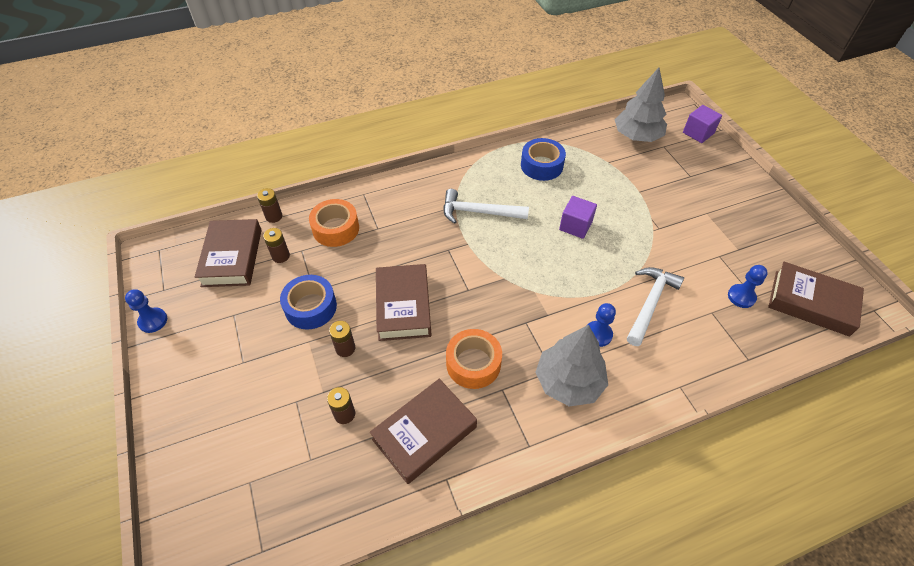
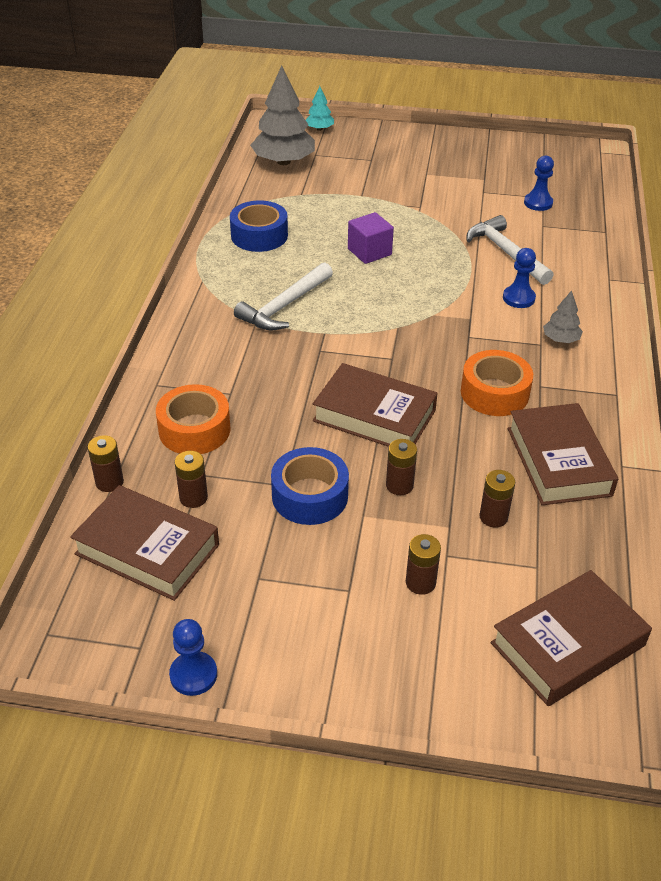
camera: 60 degrees left, 10 degrees down
(265, 397) = (420, 582): none -> brown battery
(568, 382) = (560, 339): grey tree -> grey tree, size x0.48
(698, 133) = (319, 129): purple cube -> turquoise tree
(811, 303) = (571, 174): brown book -> brown book (567, 644)

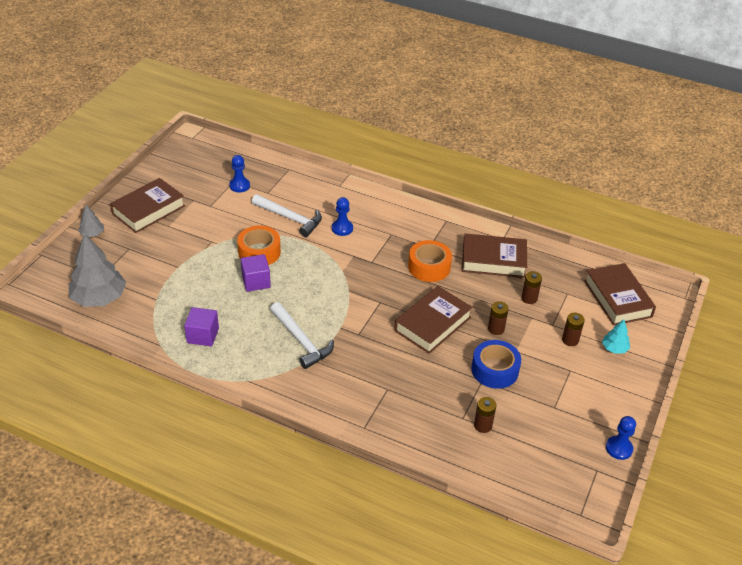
camera: 75 degrees left, 0 degrees up
(109, 482) = (457, 467): brown battery -> none
(147, 549) = (522, 455): brown book -> brown book (148, 210)
(194, 429) = (419, 414): orange tape -> orange tape (259, 252)
(259, 235) = (203, 335): blue tape -> purple cube
(319, 129) = (59, 265): turquoise tree -> turquoise tree (614, 348)
(506, 253) = (290, 218): white hammer -> white hammer turned 135 degrees counterclockwise
(560, 339) = (390, 225): grey tree -> grey tree (92, 234)

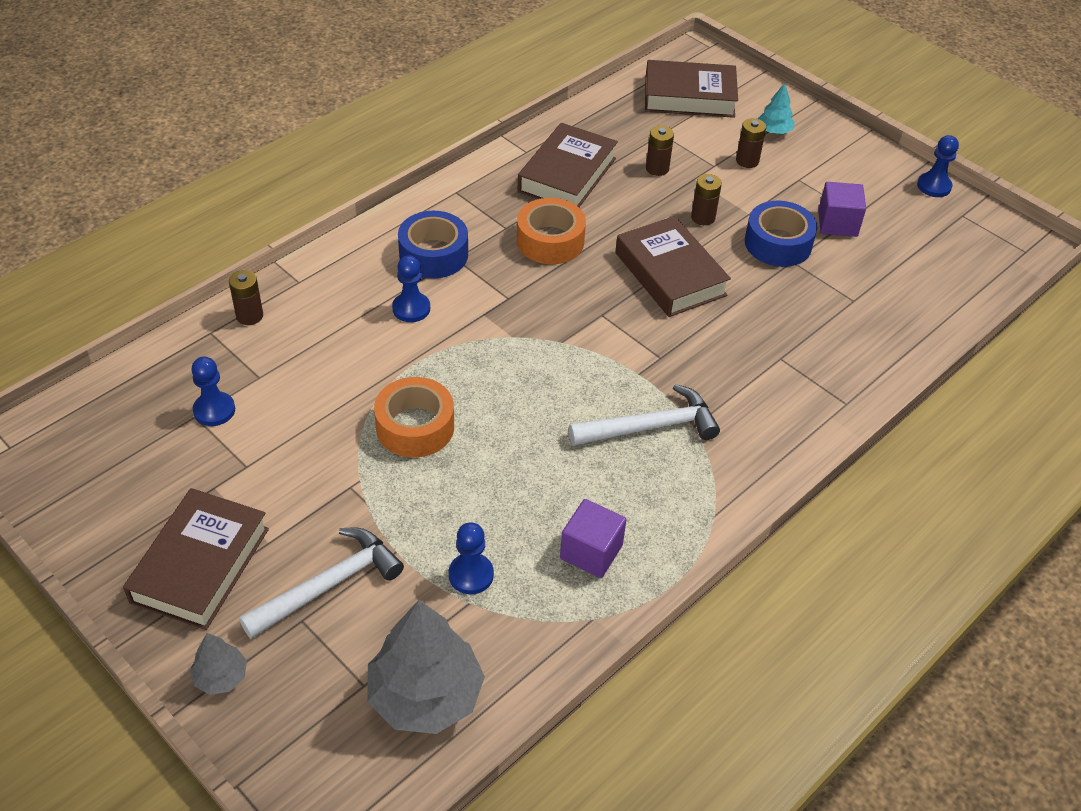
camera: 70 degrees left, 5 degrees up
(148, 210) = (200, 565): brown book -> brown book turned 45 degrees clockwise
(173, 295) = (471, 575): none -> blue pawn
(256, 281) = (488, 449): purple cube -> purple cube (837, 223)
(290, 218) = (348, 364): white hammer -> white hammer (328, 585)
(388, 225) = (433, 254): none -> blue tape
(483, 425) = (871, 286): brown battery -> brown battery (249, 316)

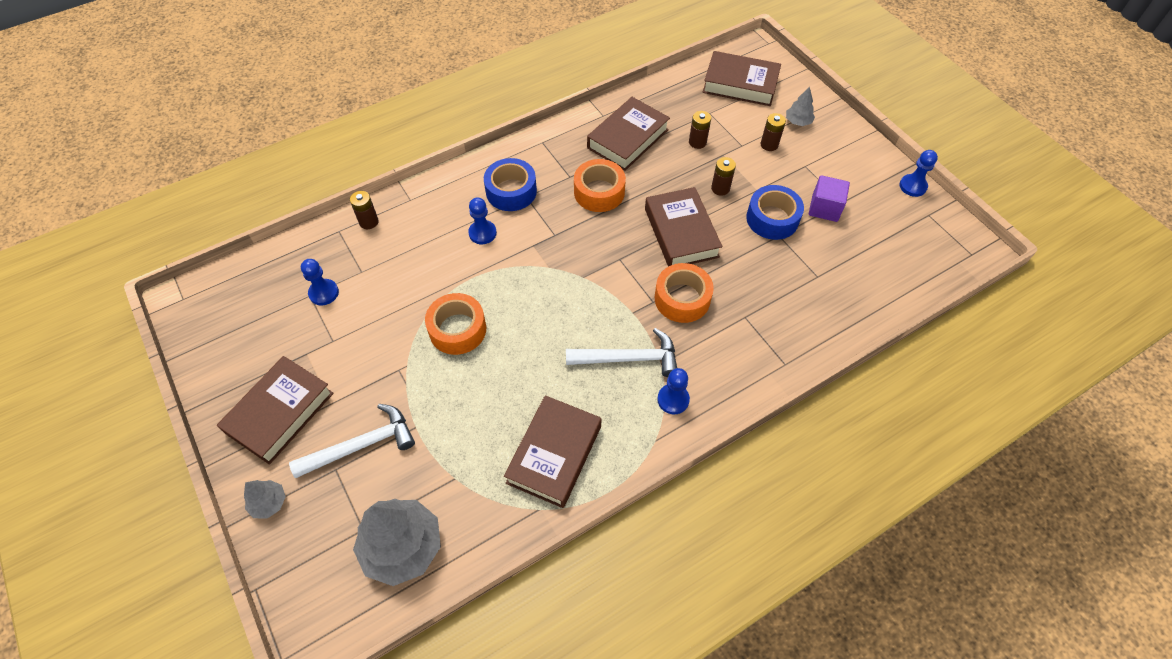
camera: 15 degrees right, 10 degrees up
(471, 575) = (462, 456): blue pawn -> blue pawn (673, 400)
(591, 552) = (554, 454): purple cube -> brown book
(696, 349) = (682, 299): none -> orange tape
(774, 131) = (798, 121): turquoise tree -> grey tree

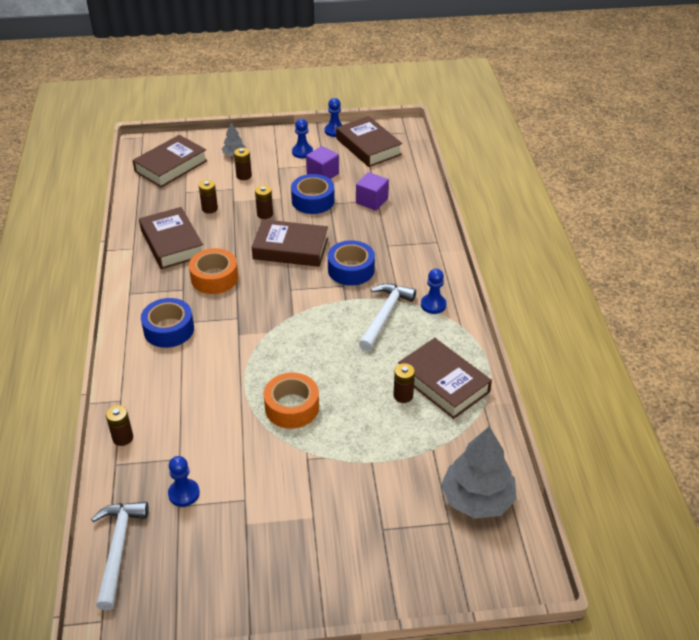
camera: 65 degrees left, 15 degrees down
(269, 503) = (390, 587): grey tree -> none
(280, 413) = (300, 559): brown book -> brown book (368, 147)
(361, 445) = (369, 504): white hammer -> white hammer (118, 549)
(482, 233) = (200, 361): blue pawn -> blue pawn (302, 152)
(517, 421) = (403, 395): none -> brown battery
(682, 299) = (351, 270): orange tape -> blue tape
(812, 272) = (372, 201): none -> purple cube

